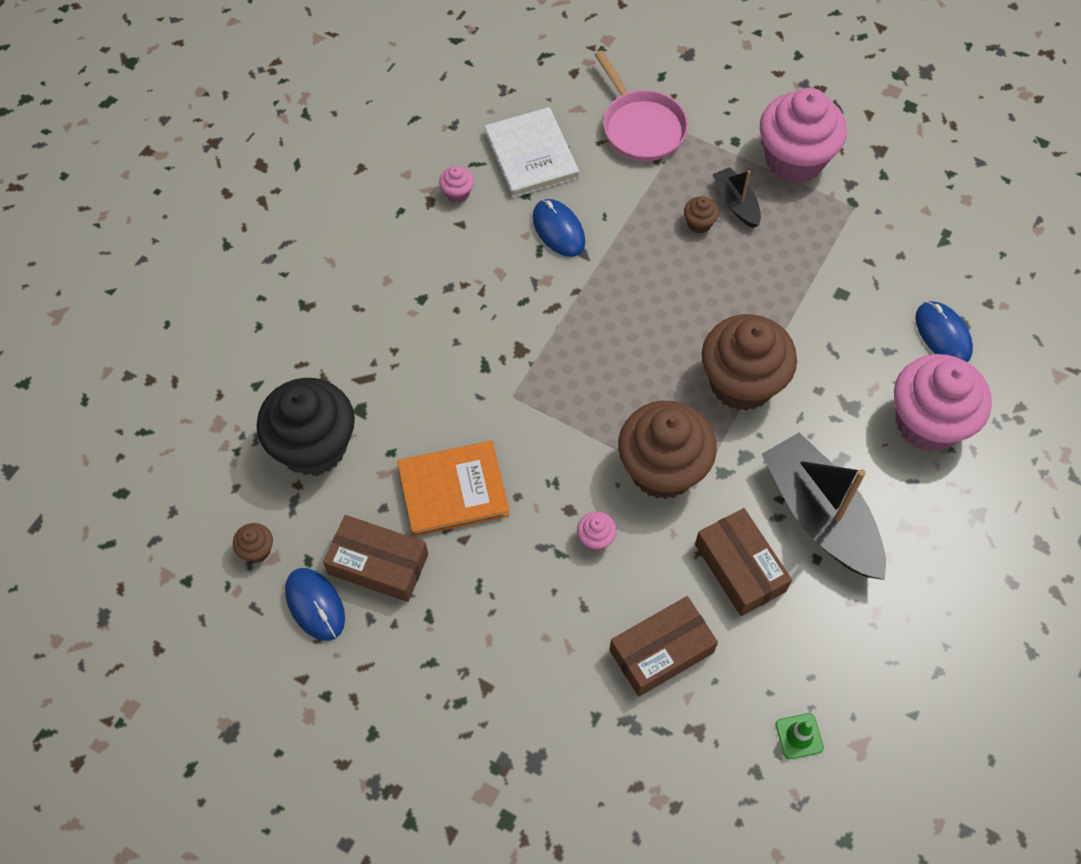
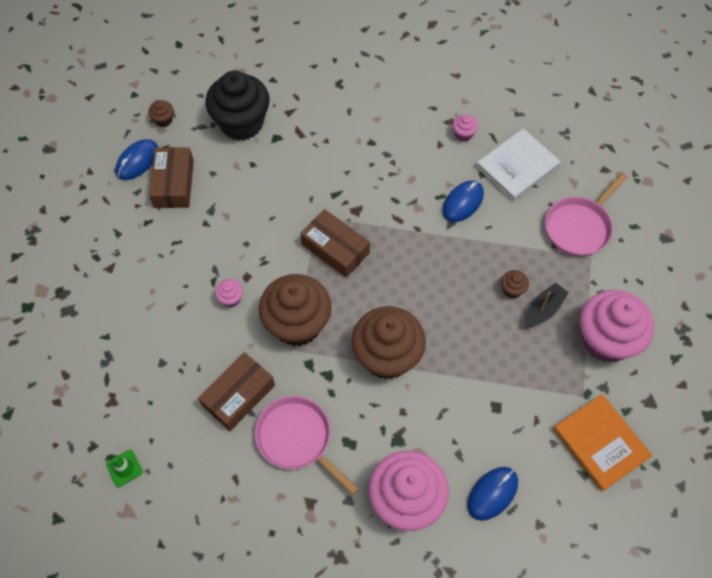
camera: 70 degrees right, 0 degrees up
(453, 490) = (237, 206): orange book -> orange book (600, 443)
(661, 651) = (162, 362): brown box -> brown box (335, 249)
(820, 516) = (297, 439): black boat -> pink pan

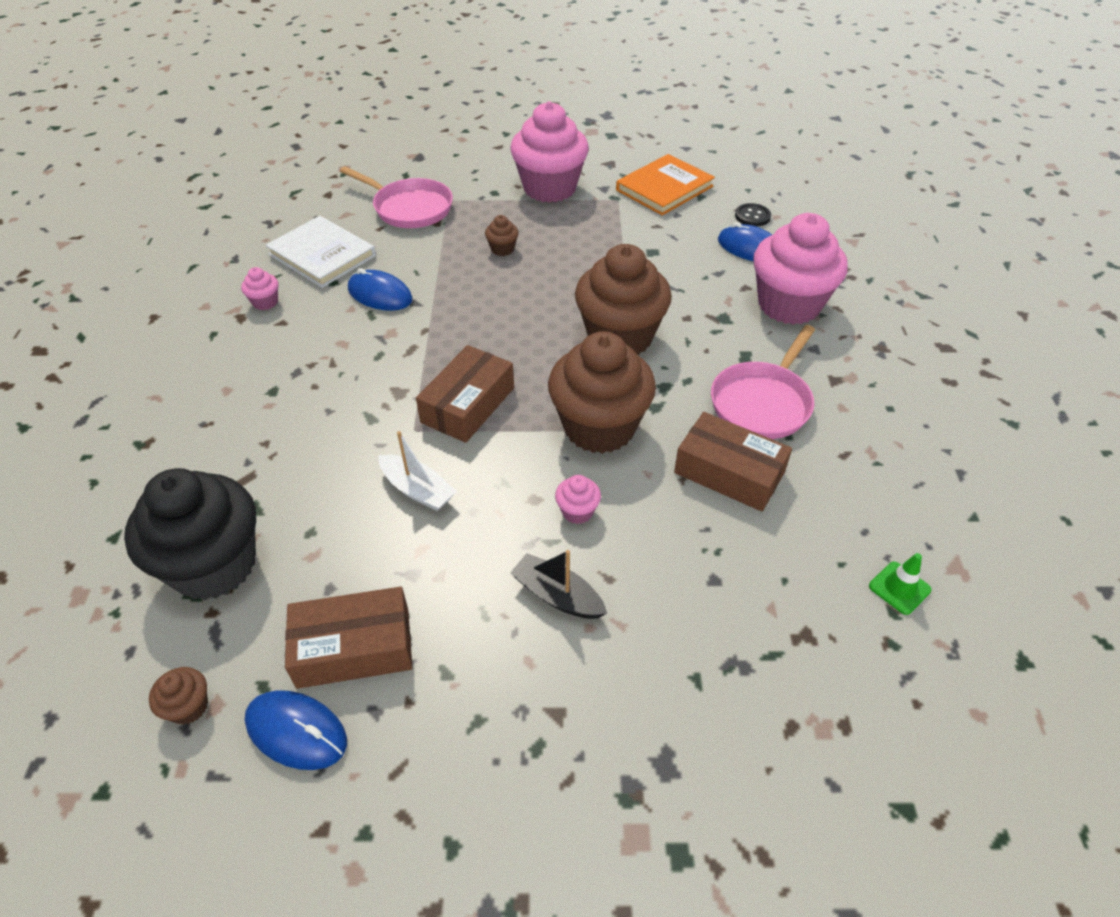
camera: 100 degrees left, 15 degrees down
(269, 216) = (417, 490): none -> white boat
(543, 310) = (523, 227): black boat -> black boat (557, 595)
(544, 514) = (752, 216): none -> black button

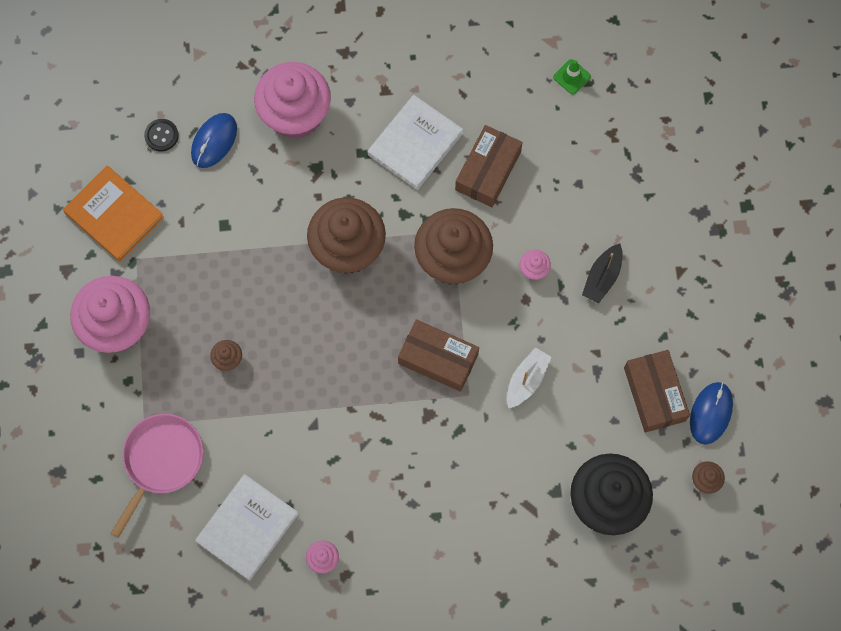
camera: 95 degrees left, 25 degrees up
(380, 294) = (305, 458): blue mouse -> none
(763, 402) = (415, 144): pink pan -> white book

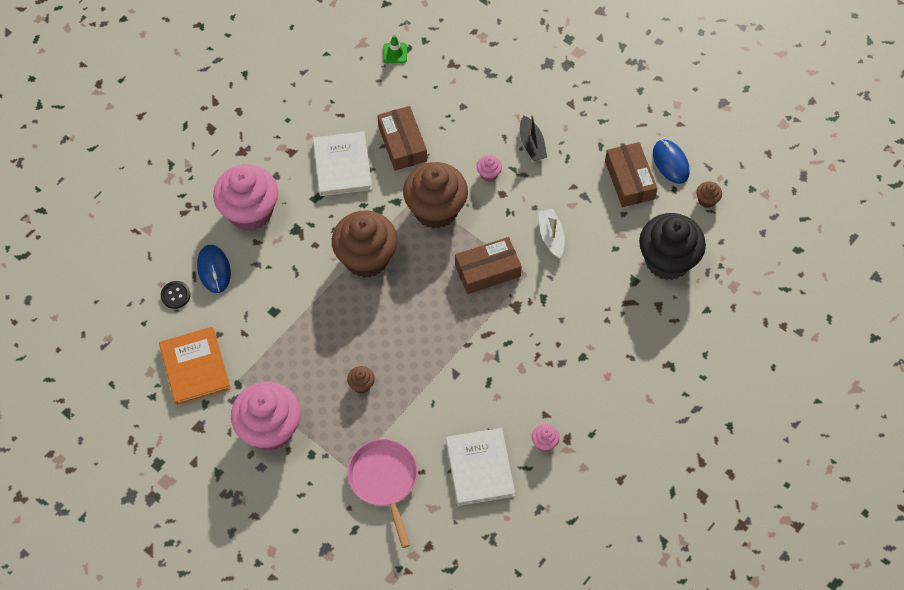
camera: 45 degrees left, 10 degrees down
(114, 215) = (195, 367): orange book -> orange book turned 75 degrees clockwise
(654, 394) = (629, 180): brown box -> brown box turned 45 degrees clockwise

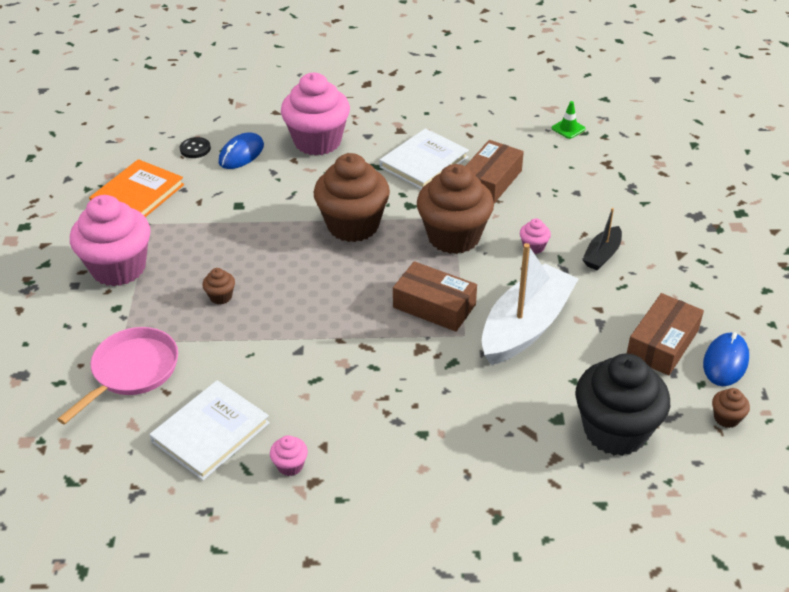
camera: 50 degrees right, 20 degrees down
(551, 236) = (526, 326): white boat -> white boat, size x2.03

